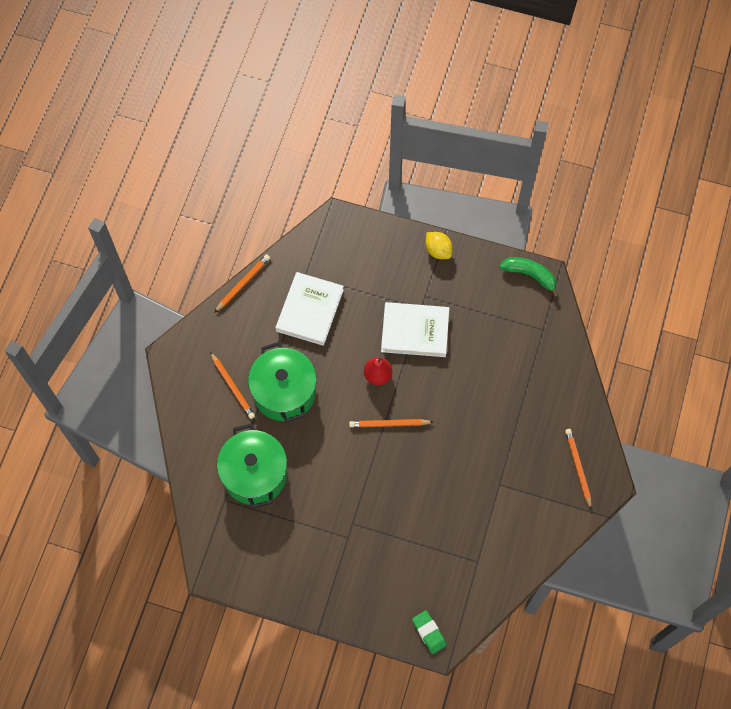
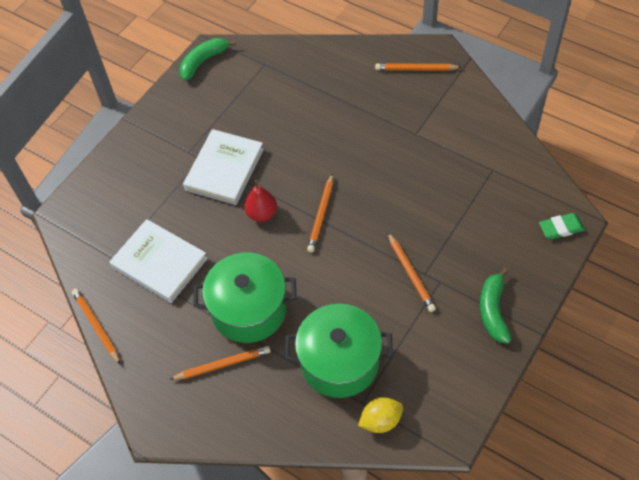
camera: 70 degrees left, 10 degrees down
(330, 587) = (493, 311): none -> green banana
(349, 512) = (410, 274): none -> orange pencil
(438, 250) = (142, 130): yellow lemon -> yellow lemon (380, 421)

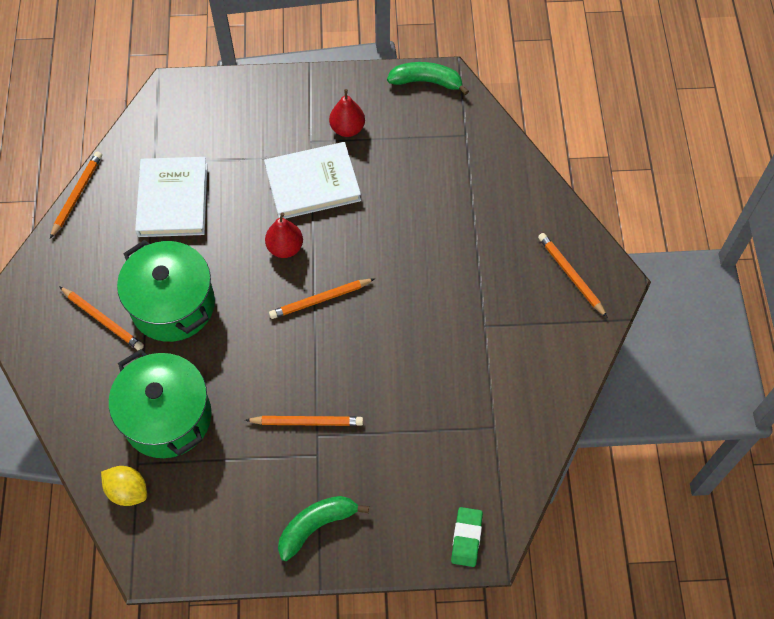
camera: 50 degrees right, 5 degrees up
(199, 125) = (347, 129): none -> red pear
(410, 274) = (307, 422): orange pencil -> orange pencil turned 120 degrees counterclockwise
(561, 228) = (466, 538): green eraser -> green eraser turned 60 degrees clockwise

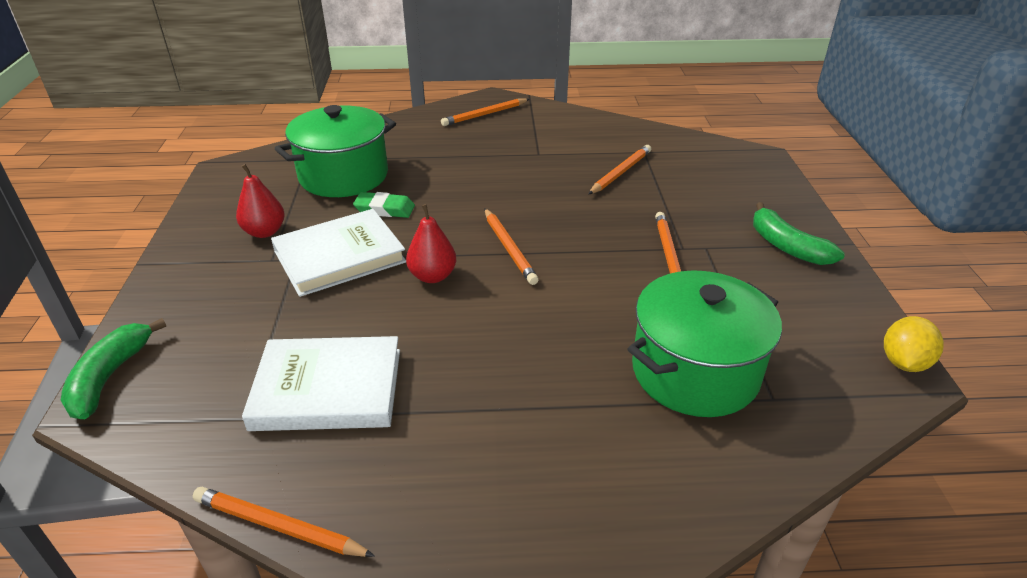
camera: 90 degrees left, 25 degrees down
(103, 320) = (546, 460): orange pencil -> orange pencil (621, 172)
(128, 491) = (818, 405): yellow lemon -> yellow lemon (904, 362)
(173, 305) = (516, 377): green pot -> green pot (344, 176)
(312, 183) = (339, 256): white book -> white book turned 75 degrees clockwise
(426, 82) = (222, 180): green banana -> green banana (110, 377)
(466, 538) = (757, 165): green eraser -> green eraser (385, 209)

